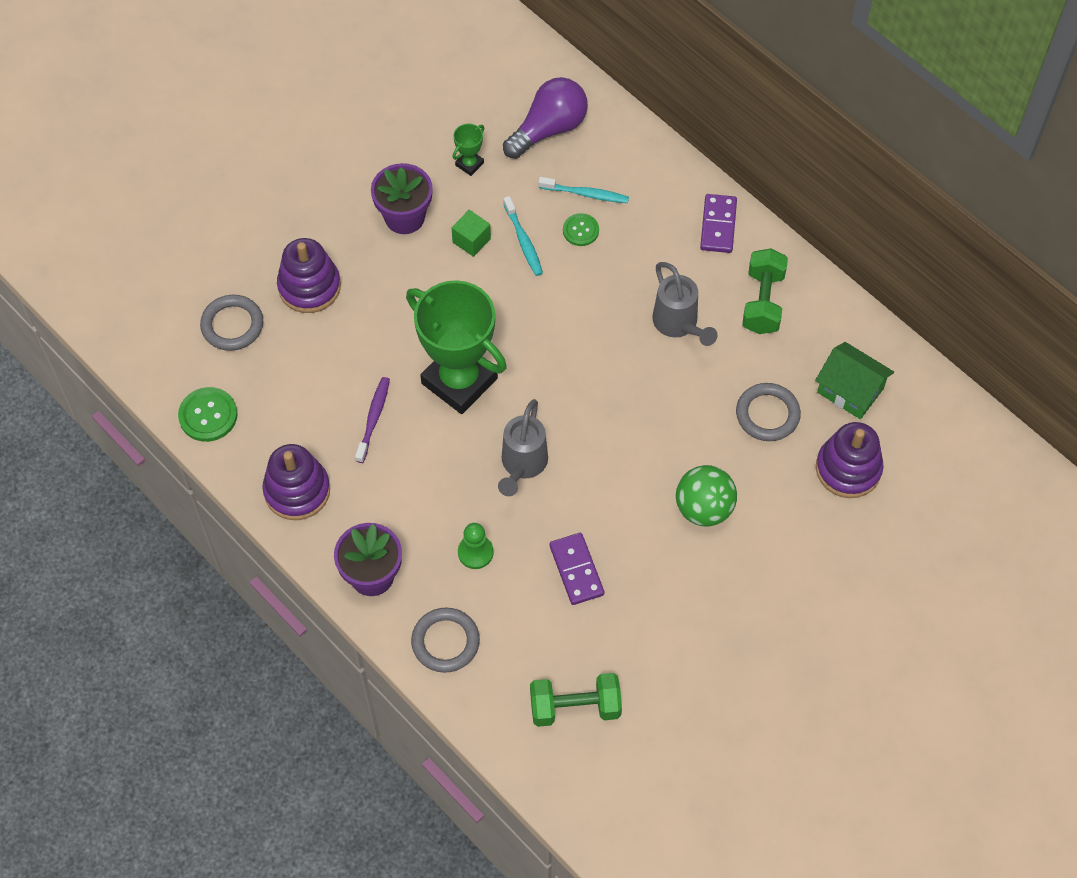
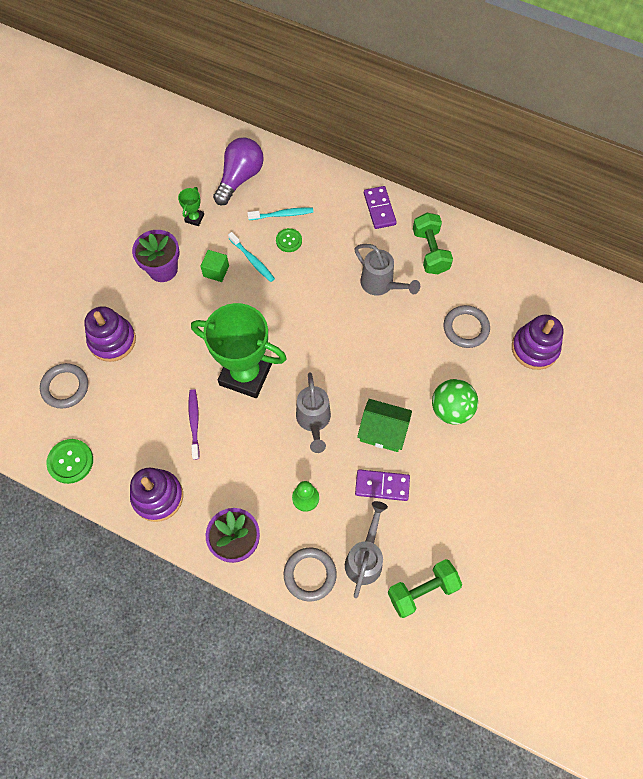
camera: 20 degrees left, 5 degrees up
(521, 646) = (365, 558): none -> grey watering can
(576, 570) = (382, 485): purple domino -> purple domino turned 45 degrees counterclockwise
(850, 390) = (512, 293): green house -> green house (383, 431)

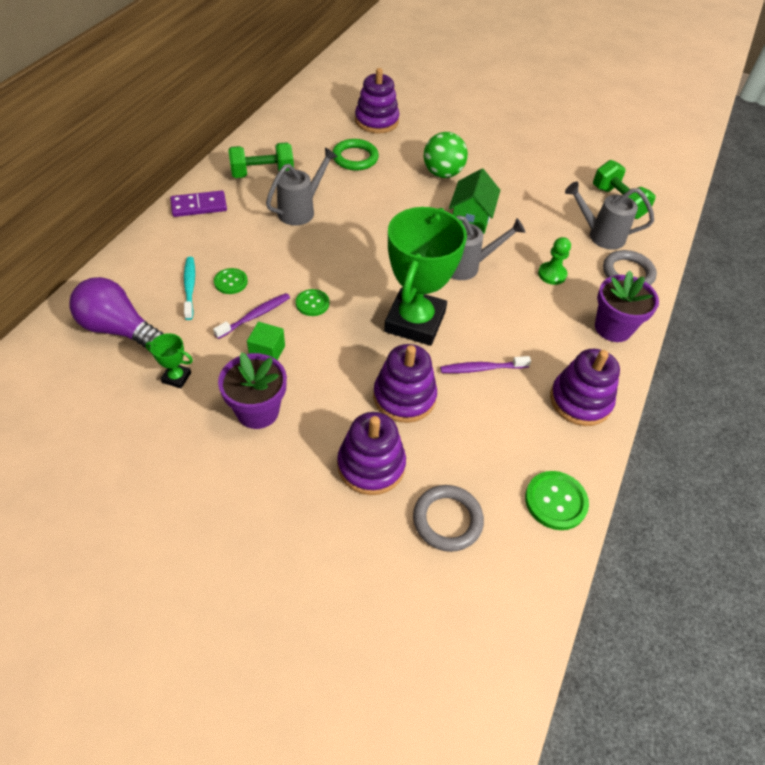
camera: 95 degrees left, 15 degrees down
(169, 363) = (404, 397): none -> purple stacking toy
(252, 260) = (255, 316): turquoise toothbrush -> purple toothbrush
(266, 298) = (312, 303): none -> green button
(382, 485) = (527, 221): purple domino -> none
(466, 328) = (355, 158): grey ring -> green ring

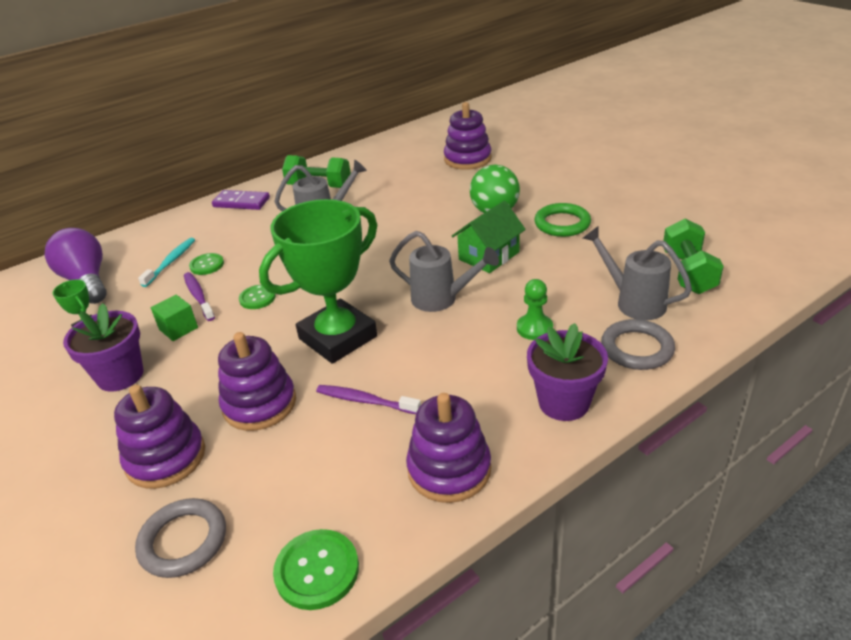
camera: 35 degrees right, 15 degrees down
(255, 316) = (198, 296): purple toothbrush -> purple toothbrush turned 105 degrees counterclockwise
(355, 158) = (416, 186): green ring -> green ring (562, 224)

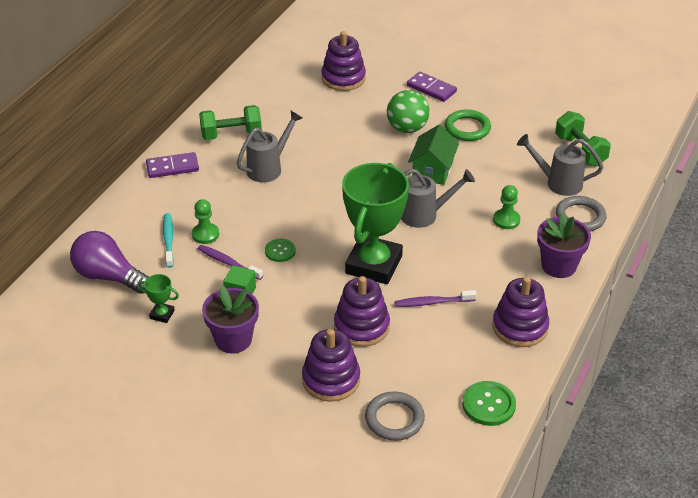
camera: 30 degrees left, 5 degrees up
(207, 265) = (205, 234): green button -> green pawn
(551, 181) = (431, 89): none -> purple domino

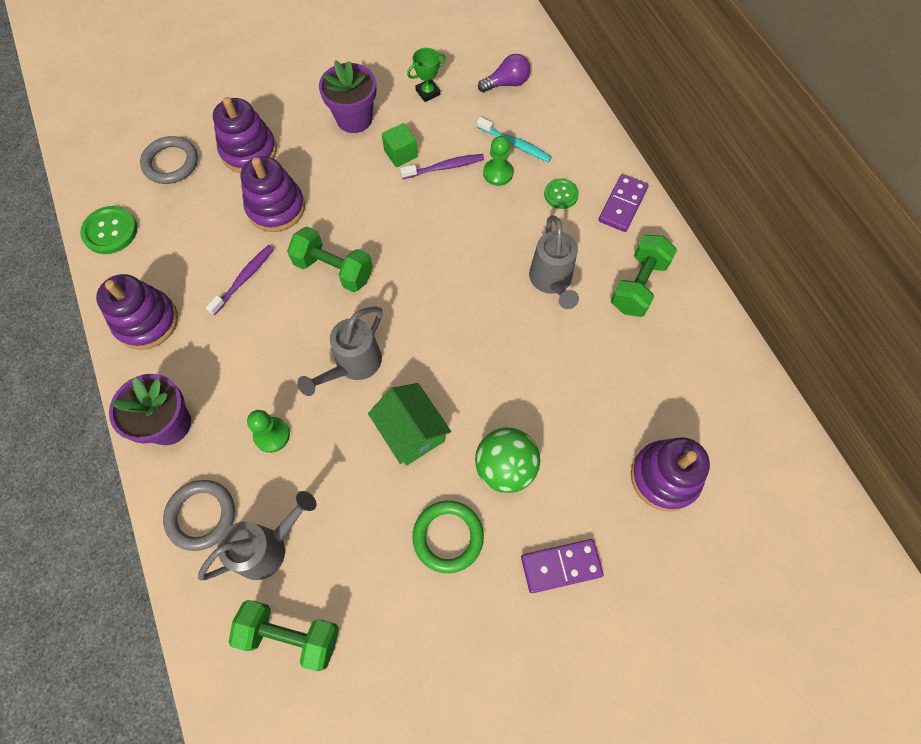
camera: 130 degrees right, 25 degrees up
(108, 276) = (506, 83): purple light bulb -> purple light bulb, size x0.61
(280, 251) = (422, 212): green button -> green button (561, 194)
(373, 264) = (334, 269): green trophy -> green dumbbell

